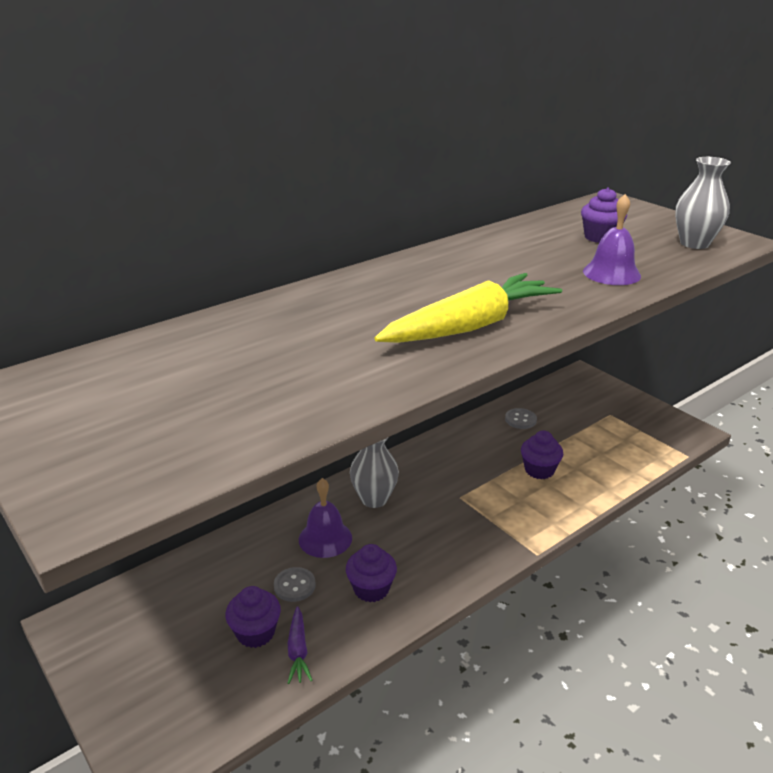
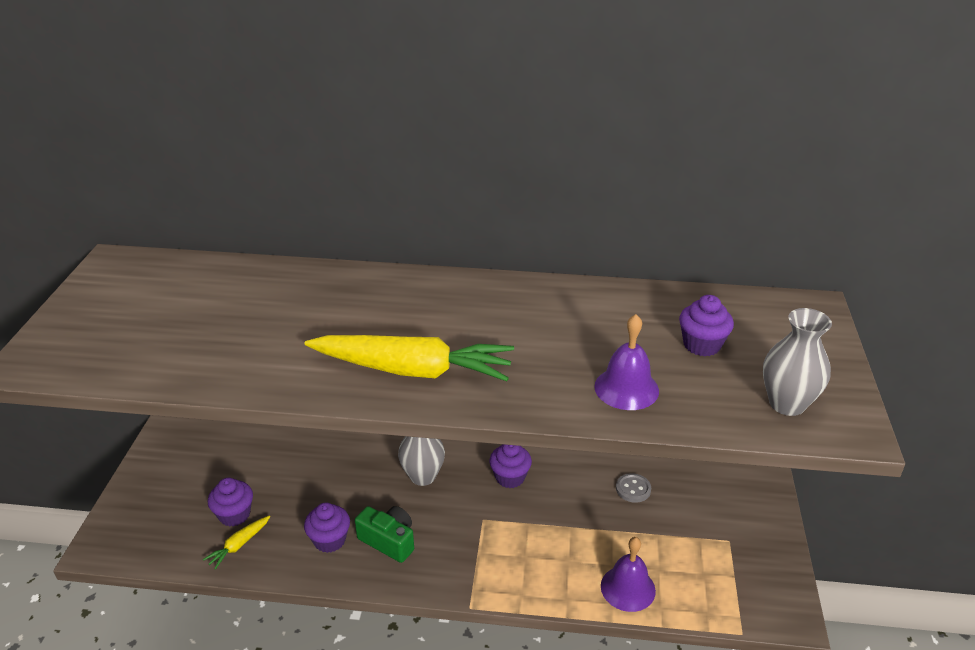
camera: 45 degrees right, 5 degrees up
(294, 586) = (292, 501): grey button -> none
(298, 651) = (239, 545): purple carrot -> yellow carrot
(325, 538) = (353, 482): purple bell -> purple bell (628, 588)
(417, 556) = (389, 541): none -> green camera
(539, 470) = (578, 544): purple cupcake -> purple cupcake (510, 477)

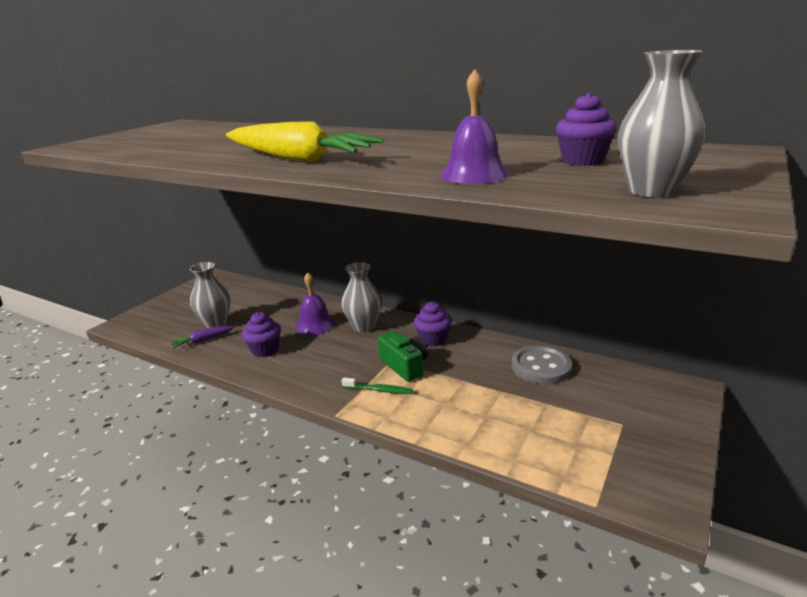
camera: 25 degrees right, 10 degrees down
(234, 515) = (216, 324): purple cupcake -> grey vase
(239, 545) = (203, 340): yellow carrot -> purple carrot
(389, 541) = (306, 359): green camera -> green camera (405, 366)
(494, 562) = (379, 390): none -> green toothbrush
(628, 588) = (490, 436): purple bell -> purple bell (315, 324)
(633, 489) = (541, 367): grey button -> grey button, size x1.70

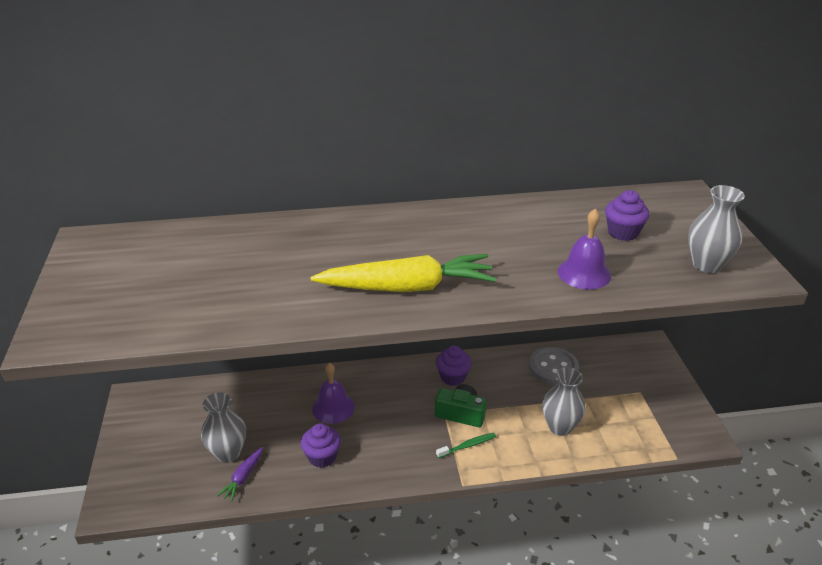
camera: 40 degrees left, 10 degrees up
(363, 327) = (380, 390): grey vase -> grey vase (560, 427)

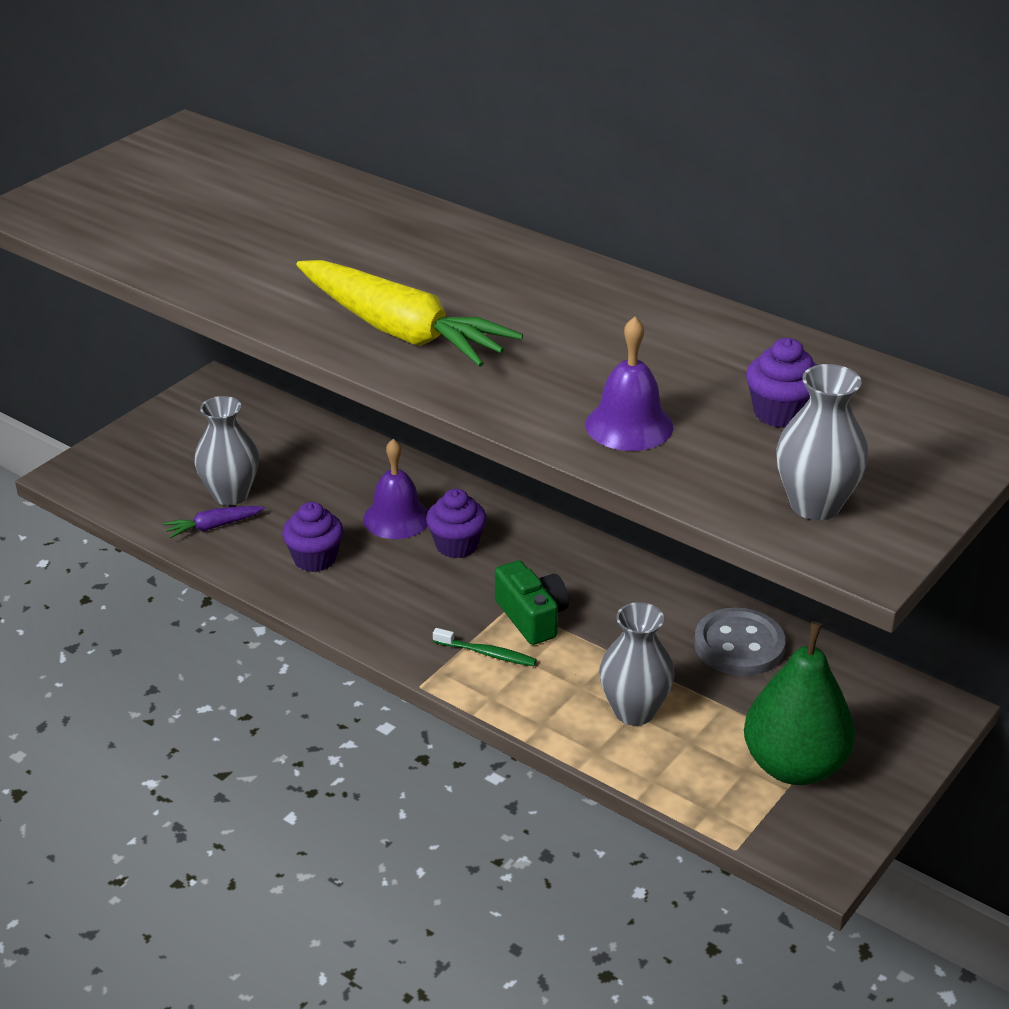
camera: 45 degrees right, 0 degrees up
(453, 377) = (585, 573): purple cupcake -> purple cupcake (456, 545)
(643, 405) = (794, 766): none -> green pear

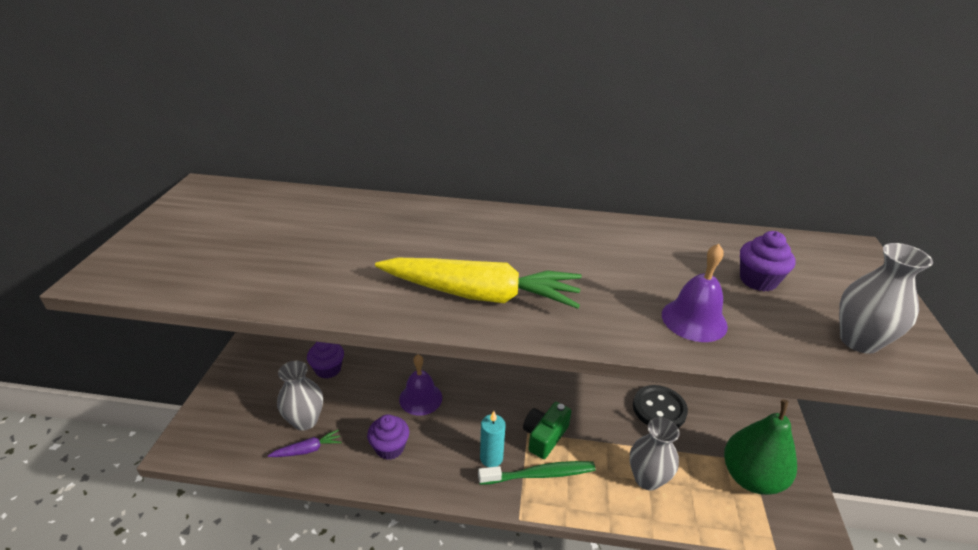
camera: 30 degrees left, 0 degrees up
(213, 527) = (307, 450): purple carrot -> purple carrot turned 150 degrees counterclockwise
(437, 614) = (491, 458): none -> turquoise candle
(456, 545) = (468, 403): purple cupcake -> purple cupcake (328, 369)
(487, 653) = (539, 474): green toothbrush -> green toothbrush, size x1.67
(532, 617) = (544, 436): green camera -> green camera turned 90 degrees counterclockwise
(739, 645) = (659, 409): grey button -> black button

